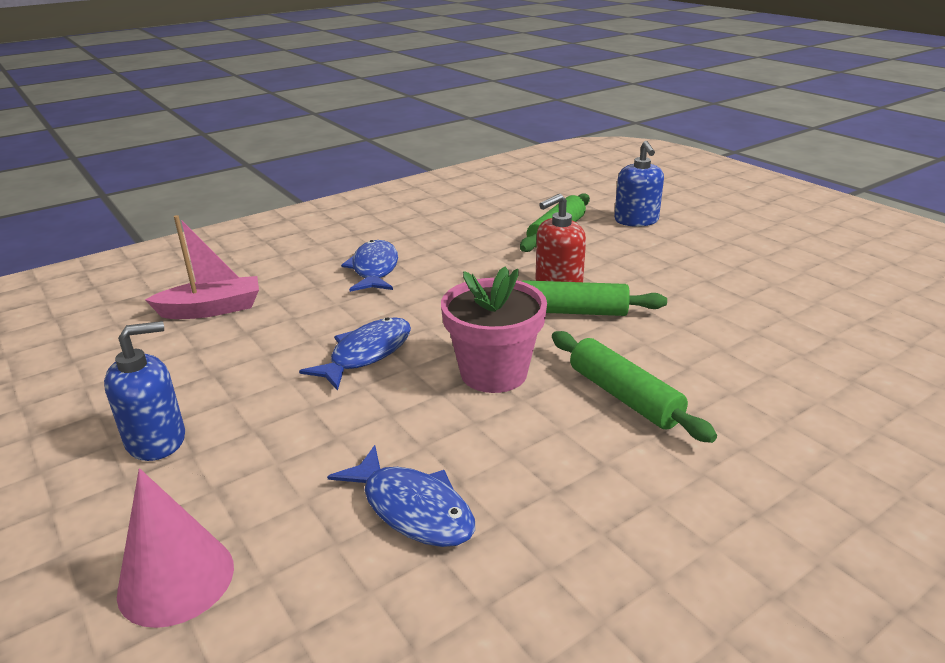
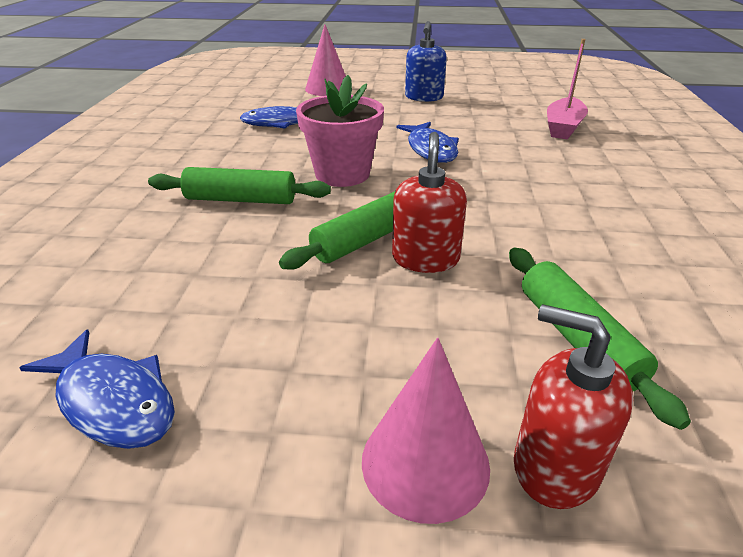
camera: 130 degrees right, 5 degrees up
(374, 269) = (577, 190): blue fish -> blue fish (113, 401)
(636, 220) = (555, 466): blue soap dispenser -> red soap dispenser
(681, 238) = (425, 462): none -> pink cone

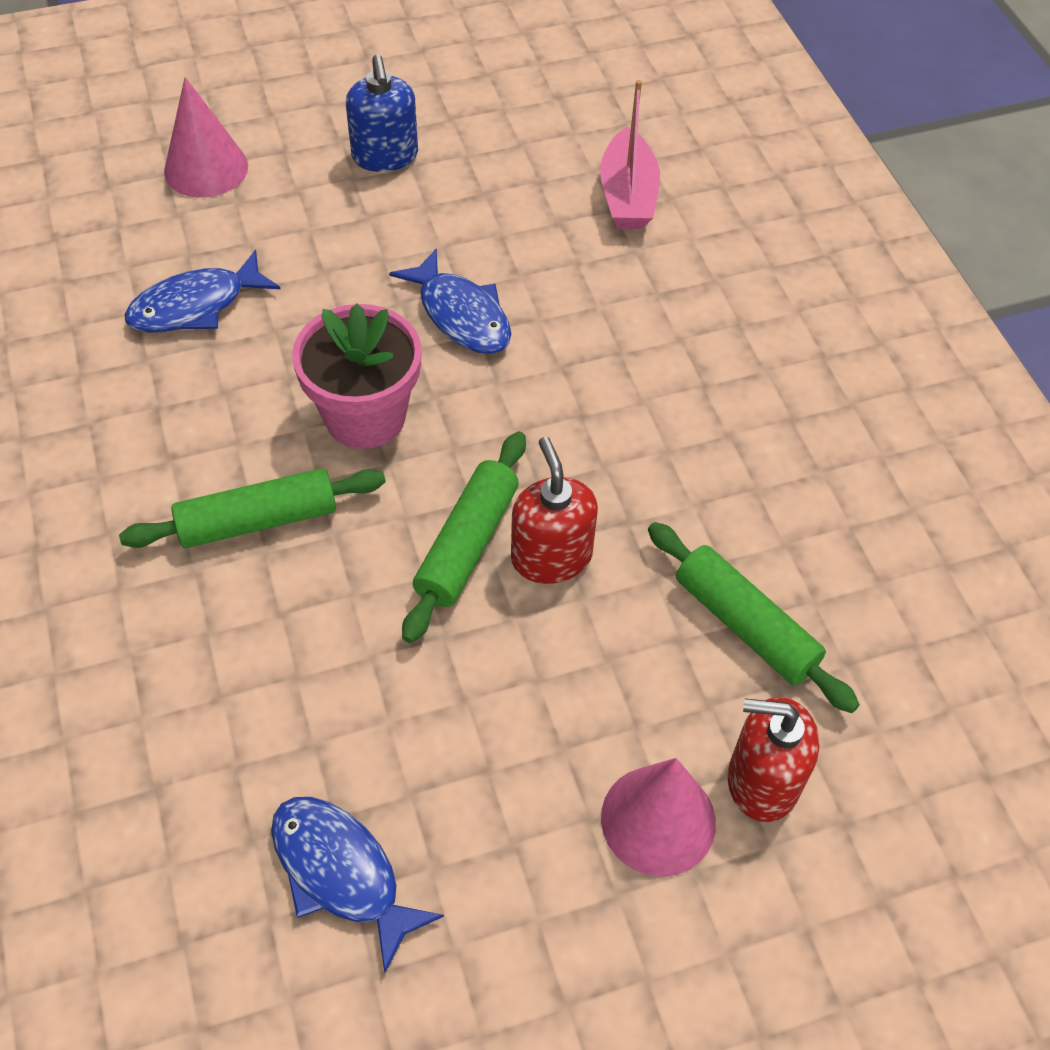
camera: 25 degrees left, 20 degrees up
(113, 401) = (341, 873): blue fish -> blue fish turned 150 degrees counterclockwise

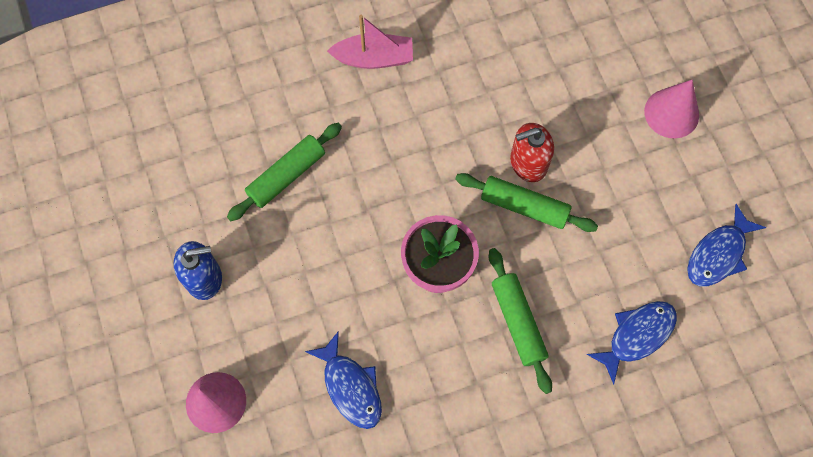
camera: 90 degrees left, 15 degrees up
(461, 315) = (353, 219): blue fish -> blue fish (637, 336)
(627, 195) = (244, 122): pink boat -> pink boat (374, 58)
(745, 625) = (561, 70): green rolling pin -> green rolling pin (286, 176)
(762, 781) = (646, 67): red soap dispenser -> none

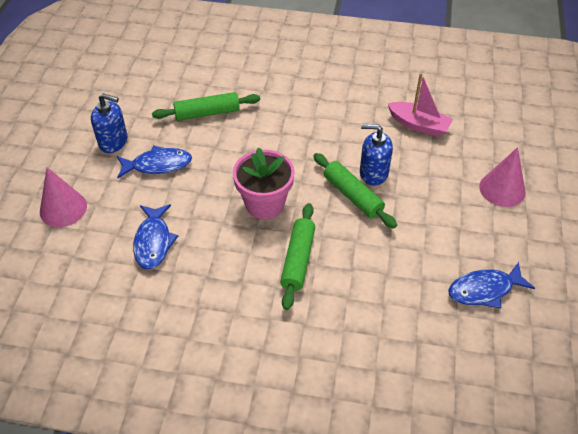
camera: 30 degrees right, 20 degrees down
(374, 58) = (310, 78): pink boat -> pink boat (418, 125)
(528, 163) = (373, 173): red soap dispenser -> blue soap dispenser
(637, 336) = (382, 311): blue fish -> blue fish (158, 165)

